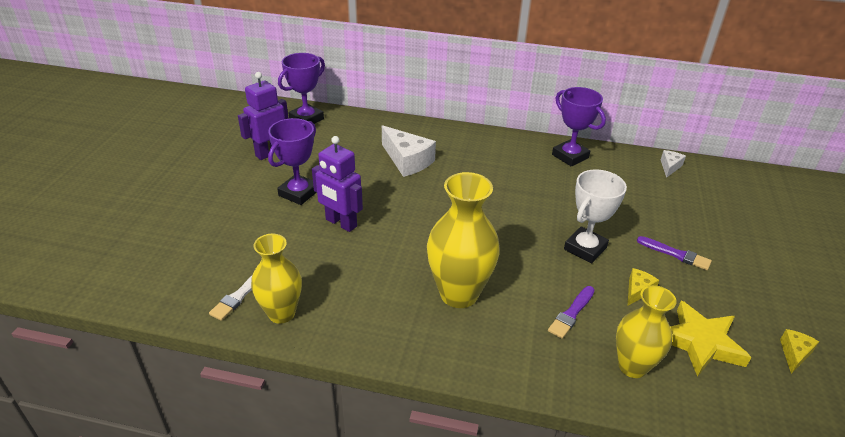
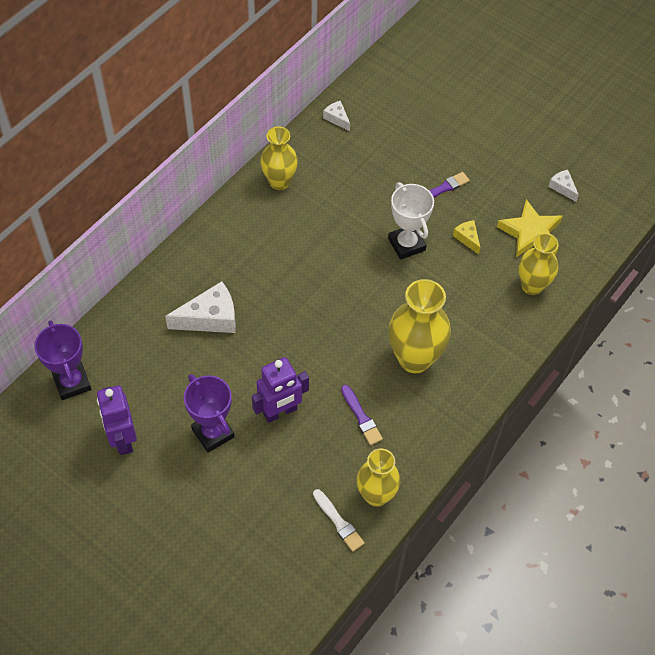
camera: 65 degrees left, 20 degrees up
(570, 156) = (279, 182): purple trophy -> yellow vase
(571, 313) = (469, 294): purple brush -> purple brush (361, 417)
(794, 354) = (562, 188): yellow cheese -> white cheese

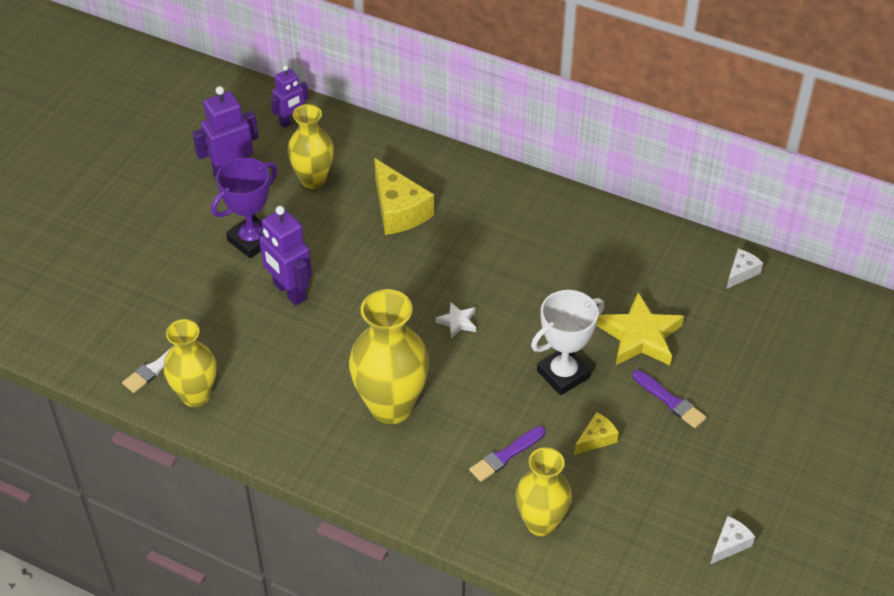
camera: 80 degrees right, 10 degrees down
(72, 382) = (291, 121): purple trophy -> purple robot
(210, 318) = (399, 210): white cheese -> yellow cheese
(279, 182) = (614, 235): yellow vase -> yellow vase (313, 180)
(341, 300) = (457, 322): none -> white star
(361, 417) = (297, 366): purple brush -> purple brush (506, 455)
(530, 233) = (631, 512): yellow star -> yellow star (640, 336)

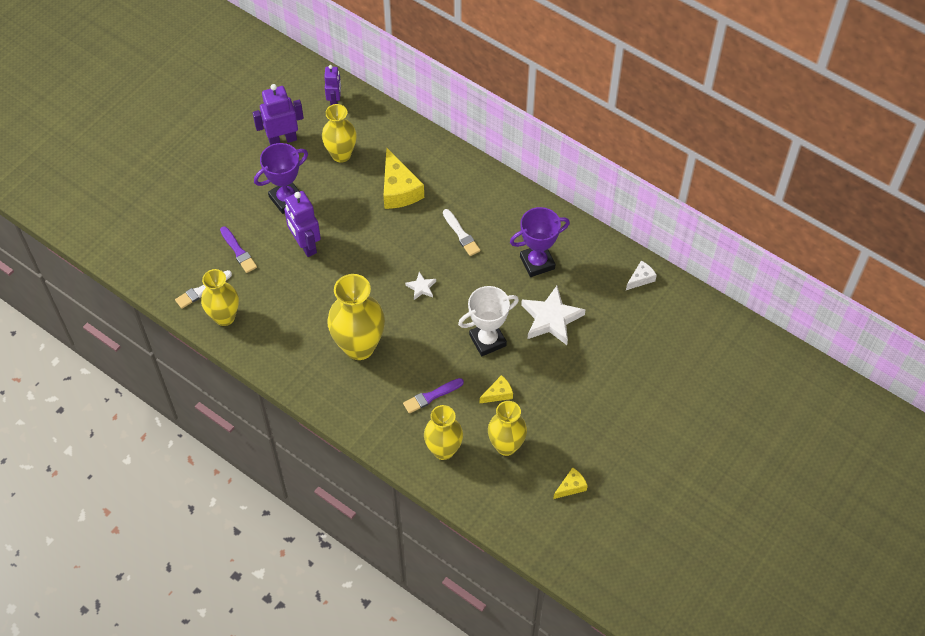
camera: 10 degrees right, 10 degrees up
(291, 121) = (335, 101): purple robot -> purple robot turned 60 degrees counterclockwise
(494, 251) = (461, 234): none -> white brush
(602, 272) = (537, 262): none -> purple trophy
(625, 504) = (506, 446): none -> yellow vase
(640, 336) = (551, 319): yellow star -> white star
(670, 401) = (559, 373): purple brush -> purple brush (238, 251)
(729, 544) = (571, 487): white cheese -> yellow cheese

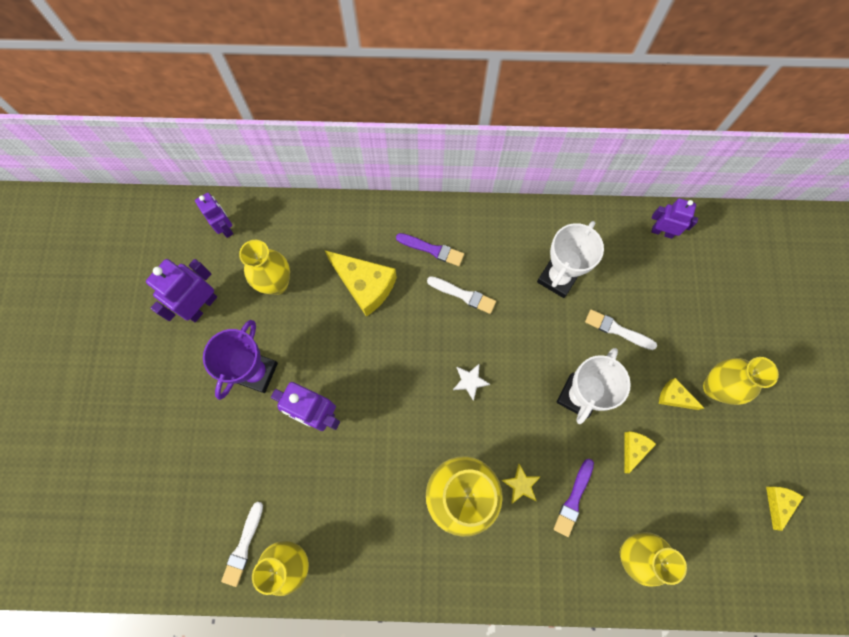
camera: 35 degrees left, 15 degrees up
(238, 251) = (249, 470): purple brush -> purple brush (432, 249)
(403, 366) = (521, 484): none -> yellow star
(506, 446) = (685, 502): yellow vase -> yellow vase (715, 387)
(537, 262) = (557, 278): purple trophy -> white trophy
(551, 319) = (617, 330): white star -> white brush
(555, 382) = (674, 397): none -> yellow cheese
(640, 279) = (662, 232): white cheese -> purple robot

